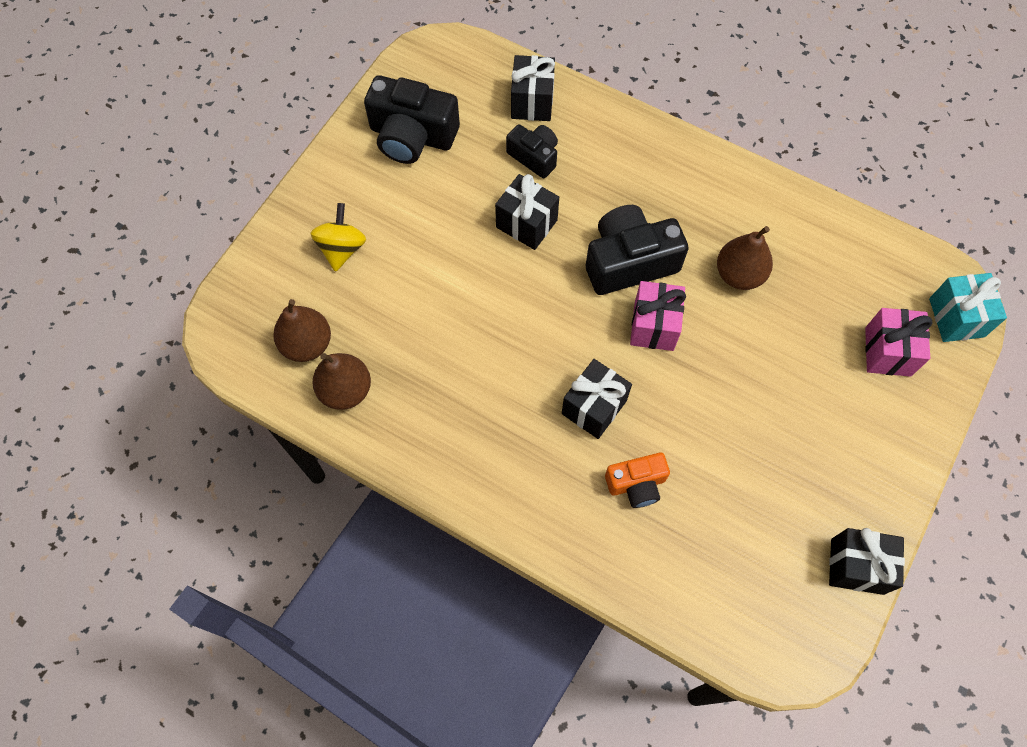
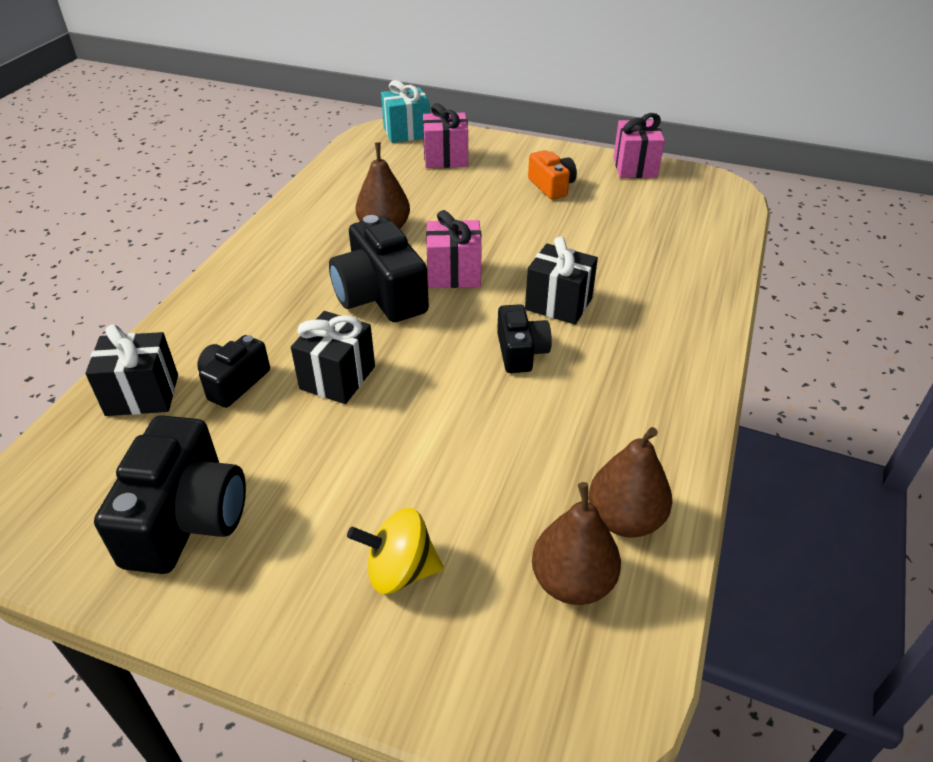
camera: 100 degrees left, 25 degrees down
(533, 361) = (521, 352): none -> black camera
(636, 484) = (626, 272): orange camera -> orange camera (551, 186)
(857, 566) = (635, 167): black gift -> pink gift

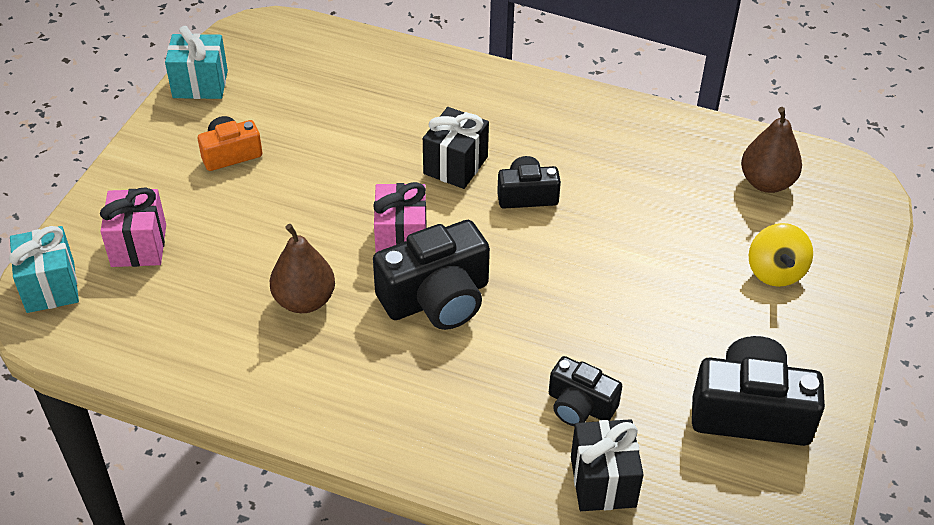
camera: 90 degrees left, 5 degrees up
(337, 378) = (568, 324): black gift -> none
(625, 519) = (708, 151): brown pear -> none
(635, 167) = (200, 84): pink gift -> turquoise gift

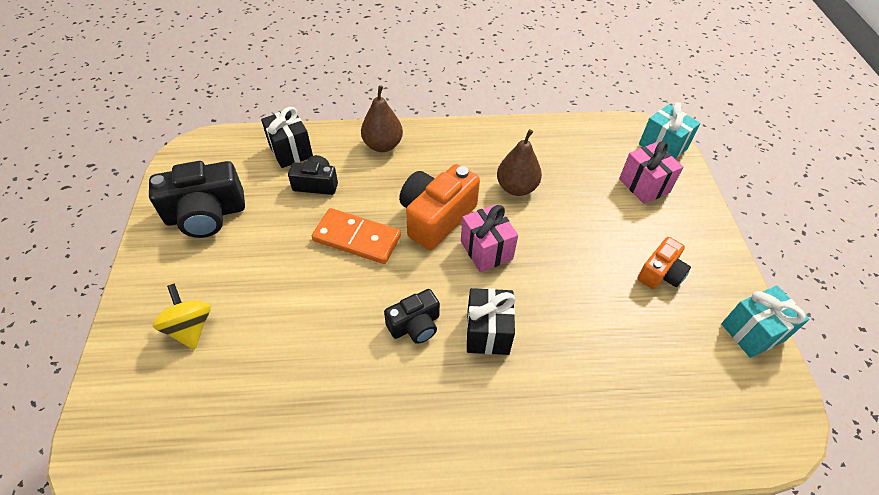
camera: 155 degrees right, 5 degrees up
(437, 298) = (436, 217): black camera -> orange camera
(552, 307) = (357, 238): none -> orange domino
(766, 182) = (200, 428): brown pear -> brown pear (383, 145)

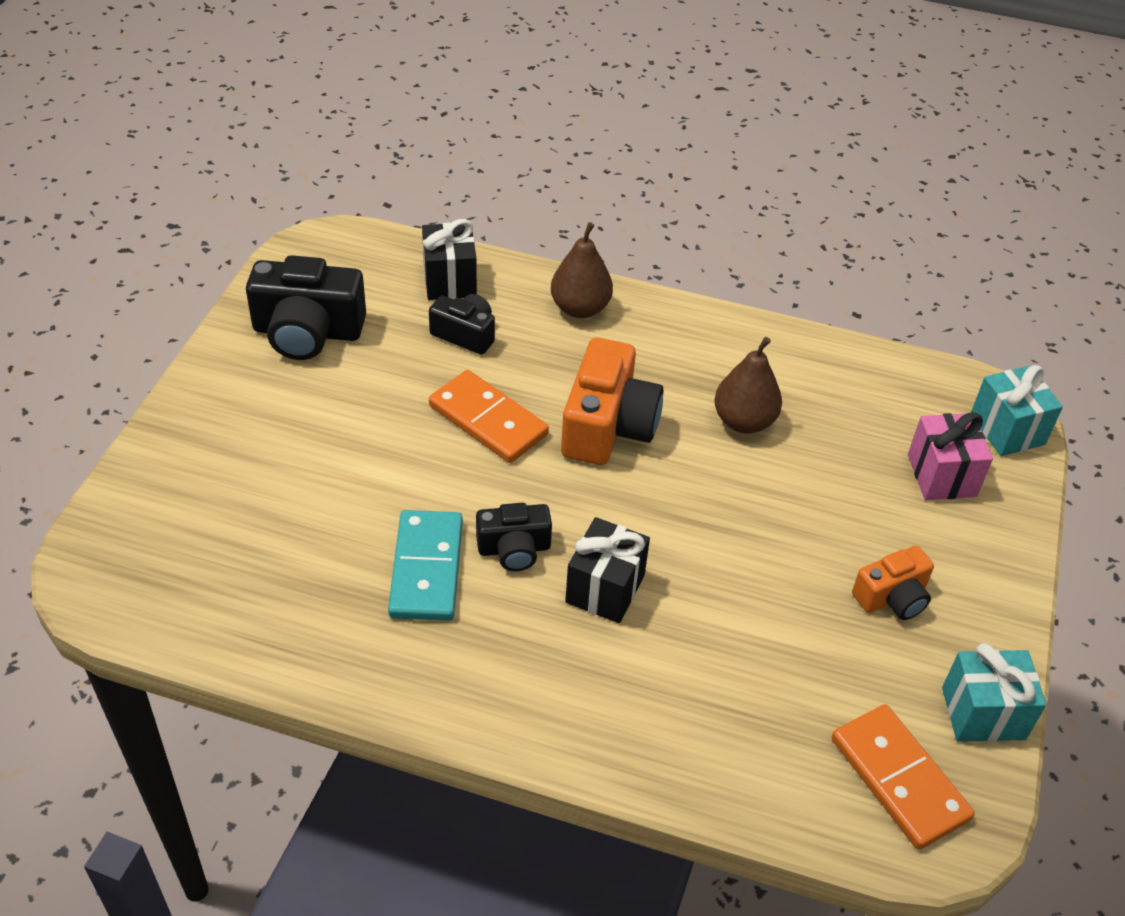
camera: 20 degrees right, 5 degrees down
(190, 328) = (238, 461): yellow spinning top -> none
(361, 362) = (427, 569): none -> turquoise domino
(436, 217) = (608, 426): orange camera -> orange camera turned 135 degrees clockwise
(486, 250) = (656, 489): pink gift -> none
(733, 399) = (898, 779): none -> orange domino

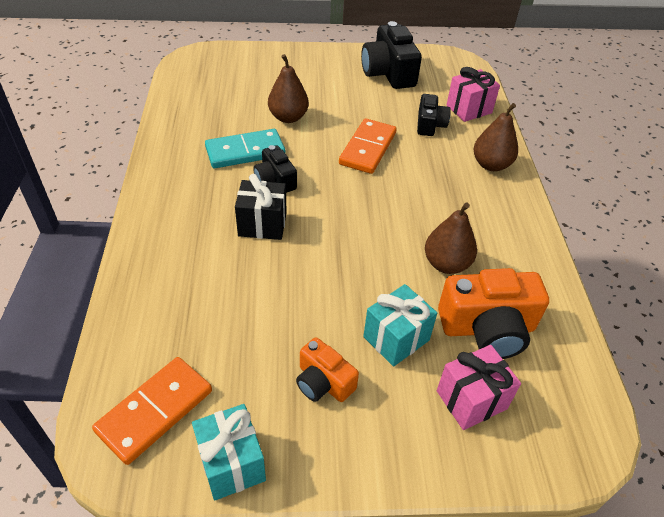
camera: 70 degrees right, 0 degrees up
(362, 490) = (288, 117): none -> brown pear
(449, 281) = (469, 109): black gift -> pink gift
(608, 426) = (396, 198): orange camera -> orange camera (487, 328)
(1007, 430) = (560, 446): turquoise gift -> turquoise gift (396, 338)

